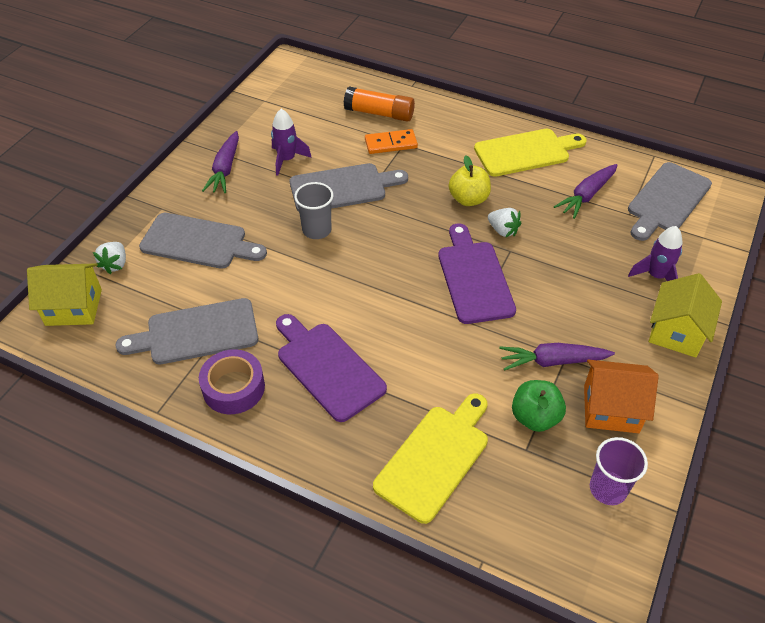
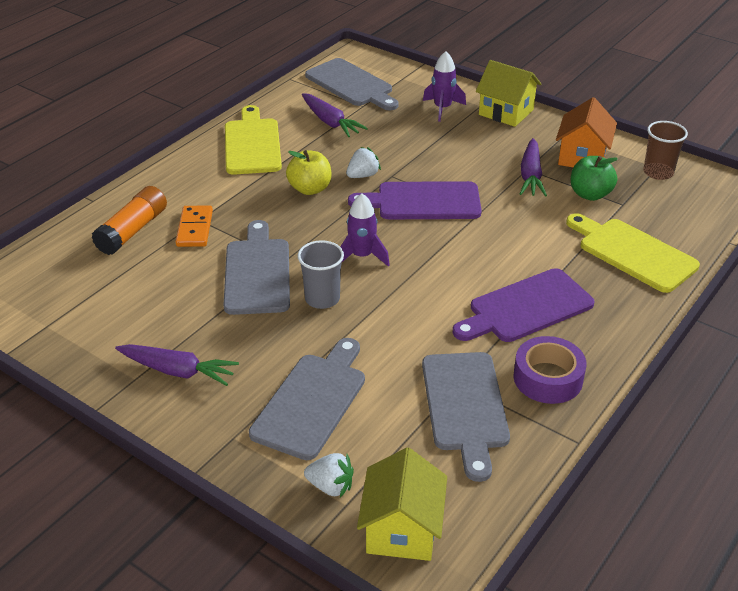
camera: 80 degrees left, 10 degrees down
(287, 160) = (185, 313): purple rocket -> purple rocket (362, 256)
(608, 489) = (658, 172): purple cup -> brown cup

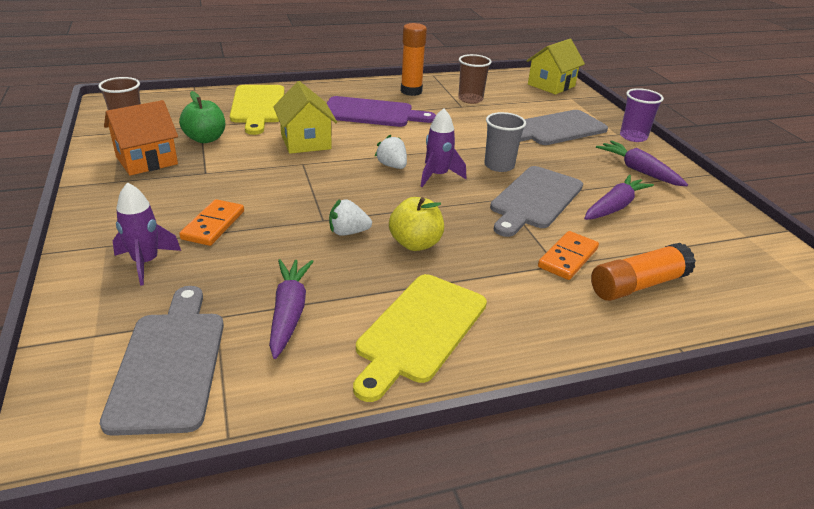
camera: 145 degrees left, 5 degrees down
(210, 442) = (633, 137): none -> purple cup
(330, 486) = (574, 104): white strawberry -> white strawberry (392, 166)
(423, 202) = (332, 188): purple cutting board -> none
(449, 140) = (213, 225): none -> orange domino
(465, 406) = (470, 99): grey cutting board -> brown cup
(506, 112) = (103, 225): yellow house -> yellow house (305, 142)
(530, 175) = (214, 167): purple carrot -> purple carrot (614, 207)
(548, 378) = (411, 91): purple tape -> orange glue stick

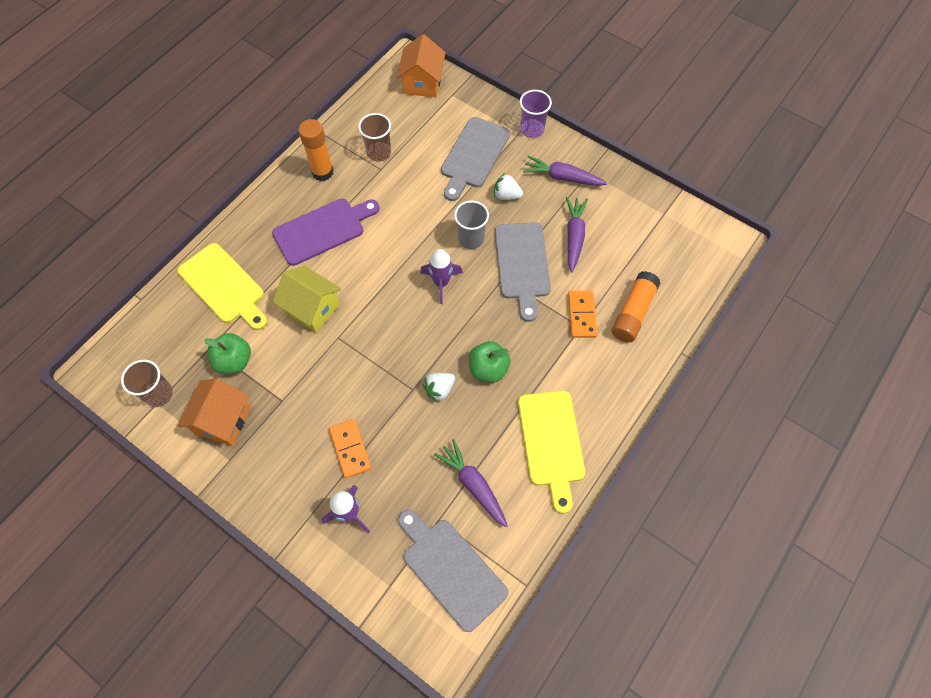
camera: 35 degrees left, 30 degrees up
(392, 166) = (401, 293): white strawberry -> white strawberry (506, 195)
(415, 243) = (488, 369): yellow apple -> green apple
(551, 85) = (422, 82): yellow house -> orange house

